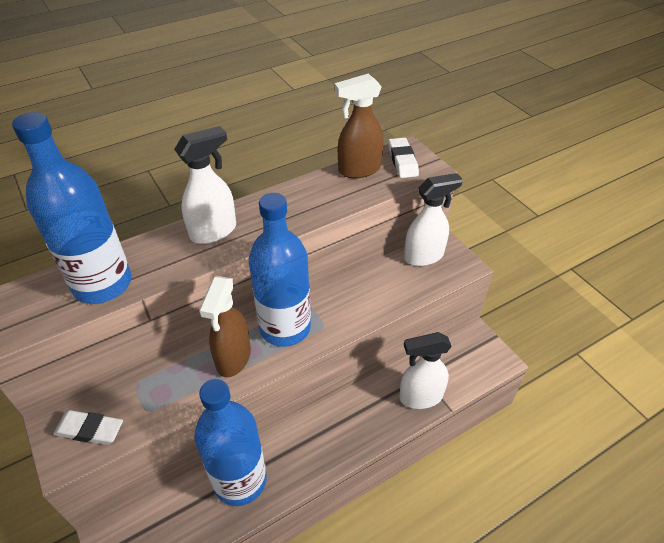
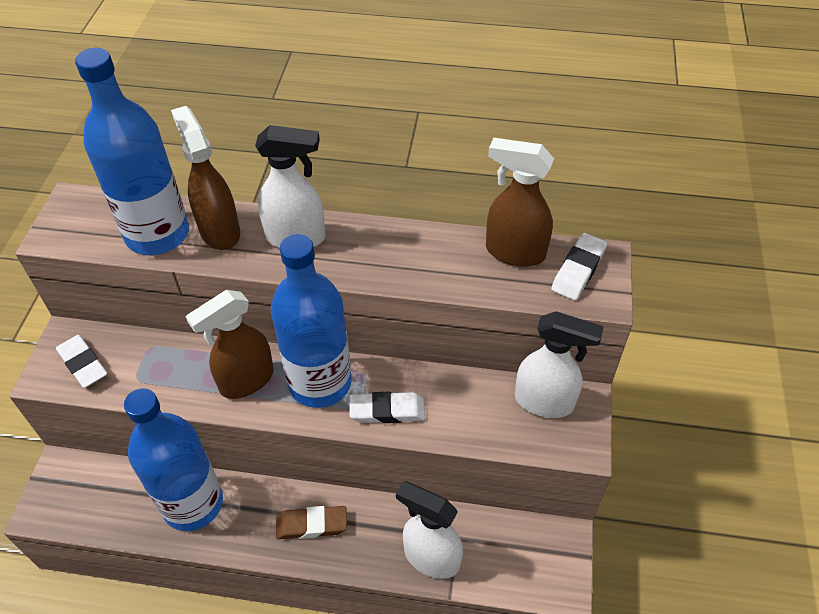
camera: 40 degrees right, 5 degrees up
(151, 256) = (219, 231): none -> brown spray bottle
(333, 432) = (311, 525): none -> brown eraser
(344, 316) = (387, 410): none -> white eraser

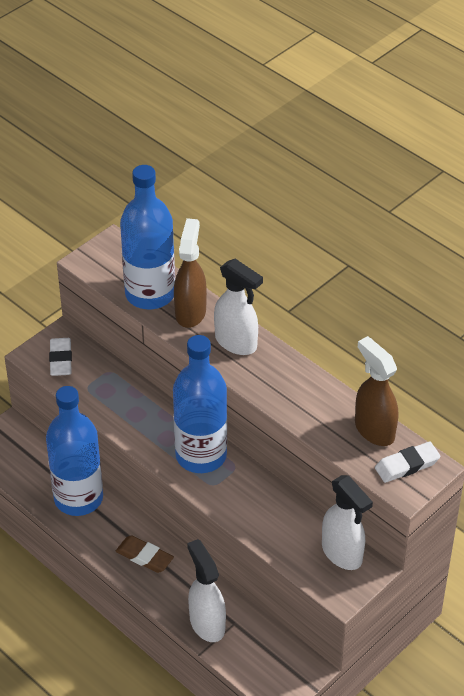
camera: 35 degrees right, 5 degrees down
(246, 381) = (154, 427): brown spray bottle -> none
(387, 410) = (230, 498): white eraser -> none

